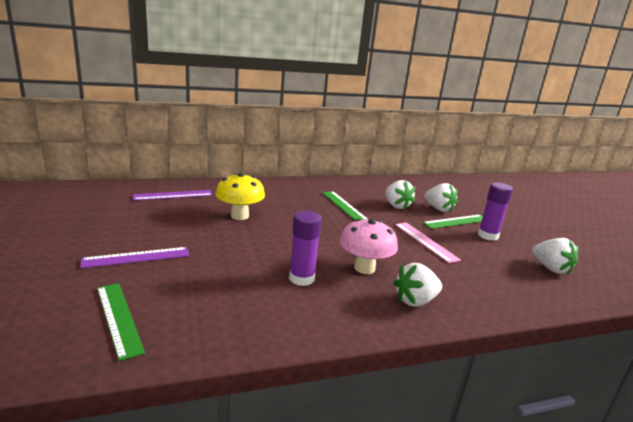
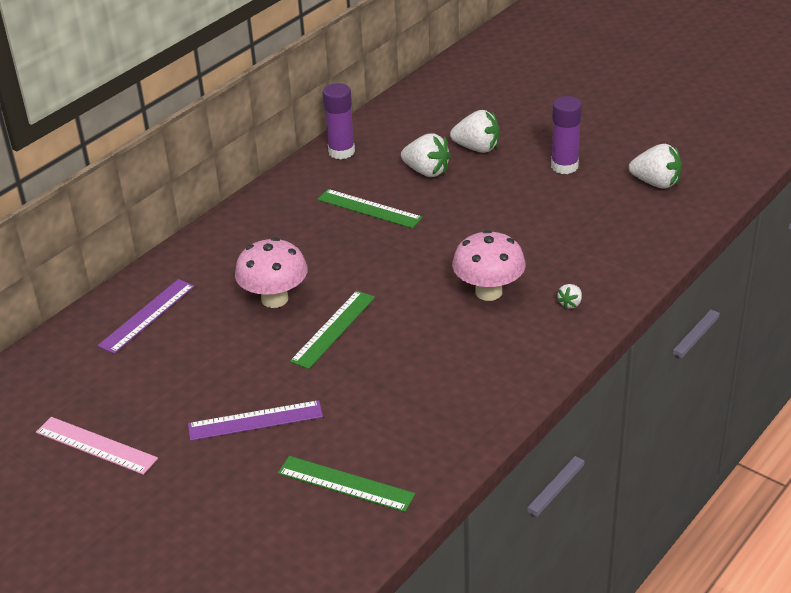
camera: 30 degrees left, 15 degrees up
(136, 257) = (255, 421): purple ruler -> purple ruler turned 45 degrees clockwise
(239, 216) = (274, 299): yellow mushroom -> pink mushroom
(301, 278) = (446, 342): purple glue stick -> purple glue stick (341, 152)
(415, 301) = (570, 303): white strawberry -> white strawberry, size x0.50
(425, 241) = (511, 215): pink ruler -> pink ruler (96, 445)
(456, 221) = (515, 161): green ruler -> green ruler (333, 329)

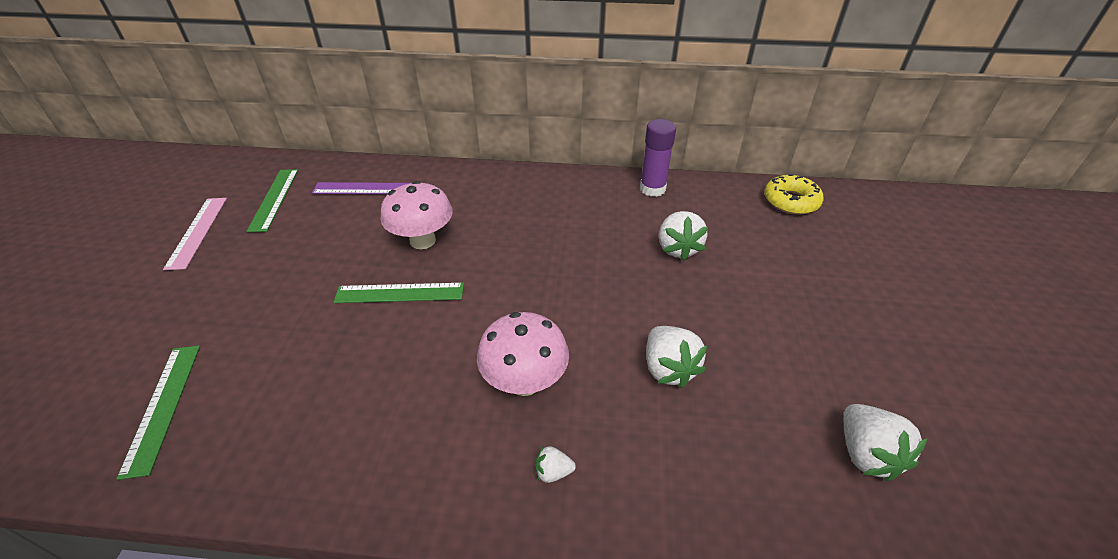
camera: 55 degrees right, 5 degrees up
(255, 421) = (248, 302): purple ruler -> none
(369, 209) = (589, 238): green ruler -> green ruler (274, 199)
(431, 96) = (791, 201): none -> yellow donut
(477, 148) = (750, 265): white strawberry -> white strawberry (668, 369)
(564, 166) = (797, 346): purple glue stick -> none

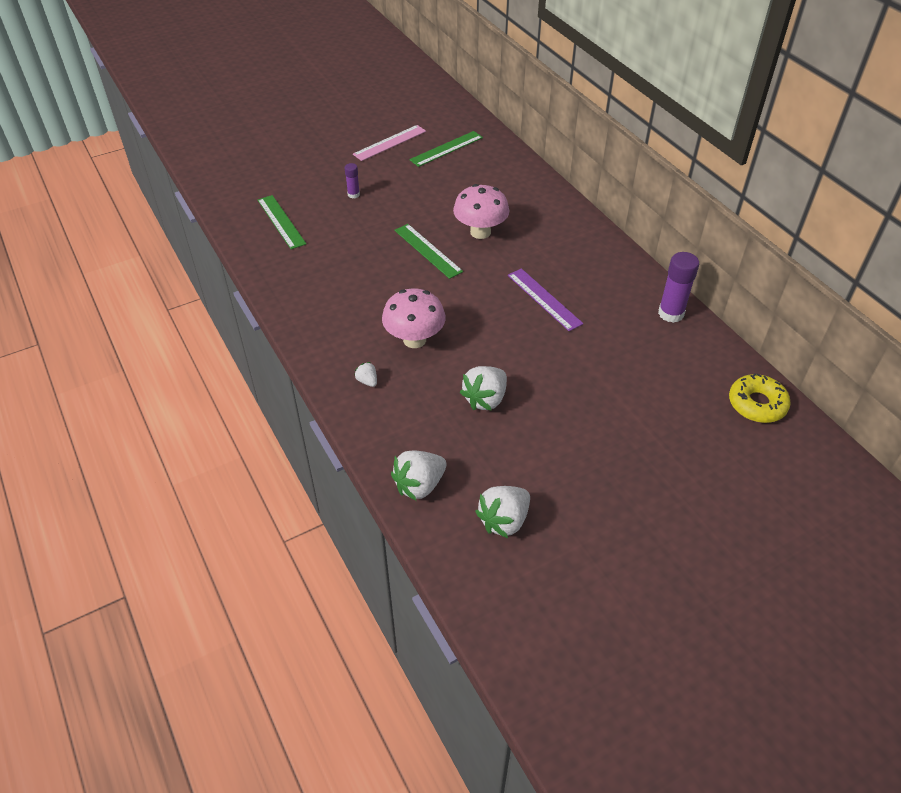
camera: 55 degrees right, 5 degrees up
(163, 406) = (281, 221): green ruler -> green ruler turned 75 degrees counterclockwise
(227, 306) = (353, 194): none -> purple glue stick
(365, 188) = (499, 177): purple ruler -> purple ruler (544, 299)
(678, 248) = (611, 357): white strawberry -> white strawberry (419, 485)

